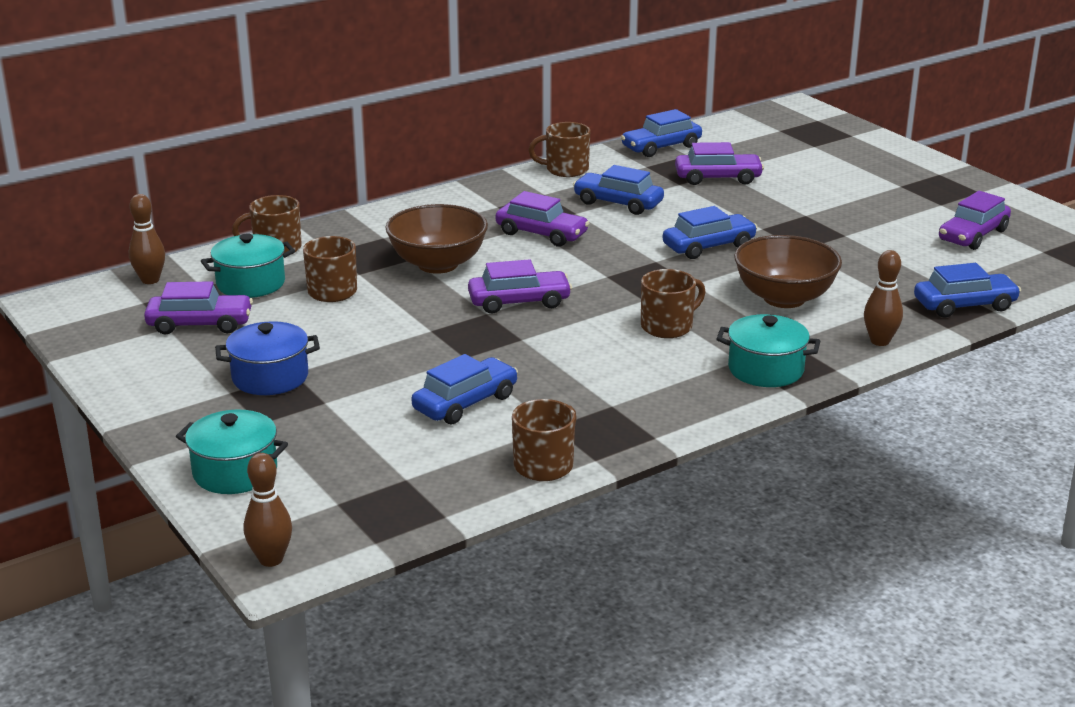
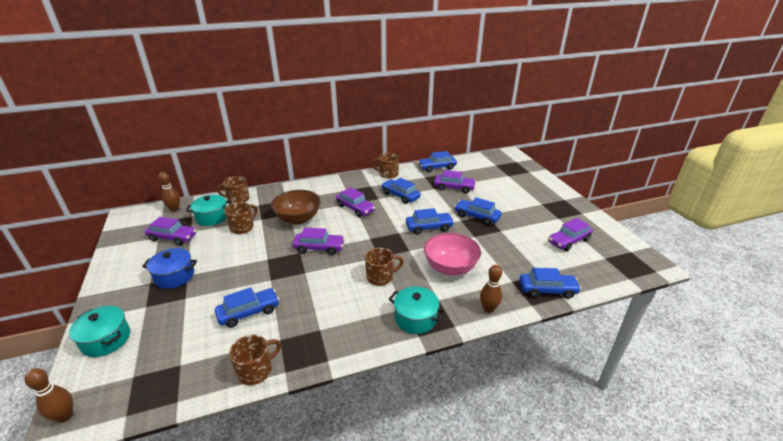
camera: 15 degrees right, 5 degrees up
(784, 298) = (450, 268): brown bowl -> pink bowl
(789, 219) = (477, 216): none -> blue car

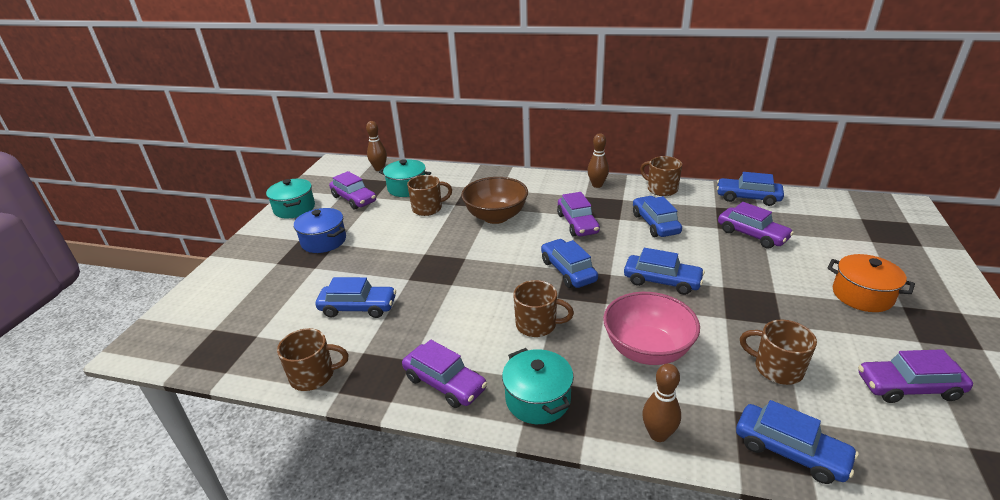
camera: 35 degrees right, 0 degrees up
(65, 416) = (142, 341): brown bowling pin -> brown bowling pin (597, 185)
(106, 340) = (222, 283): turquoise pot -> turquoise pot (294, 208)
(238, 199) = (448, 174): brown mug -> brown mug (777, 368)
(319, 248) = (491, 260): purple car -> purple car (444, 383)
(477, 216) = (756, 289): blue car -> blue car (568, 271)
(523, 204) = (862, 295): none -> orange pot

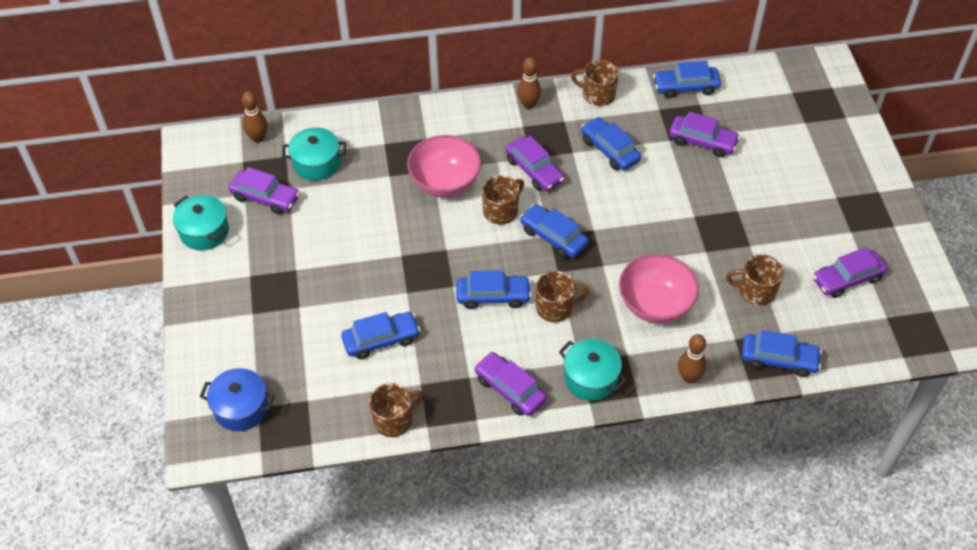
camera: 25 degrees left, 20 degrees up
(323, 241) = (280, 269): blue pot -> blue pot (241, 408)
(428, 208) = (363, 190): brown mug -> brown mug (501, 211)
(444, 383) = (510, 389): purple car -> purple car turned 150 degrees counterclockwise
(496, 216) = (445, 182): brown bowl -> pink bowl
(662, 281) = (641, 225): blue car -> blue car (493, 296)
(862, 295) = (805, 194): orange pot -> none

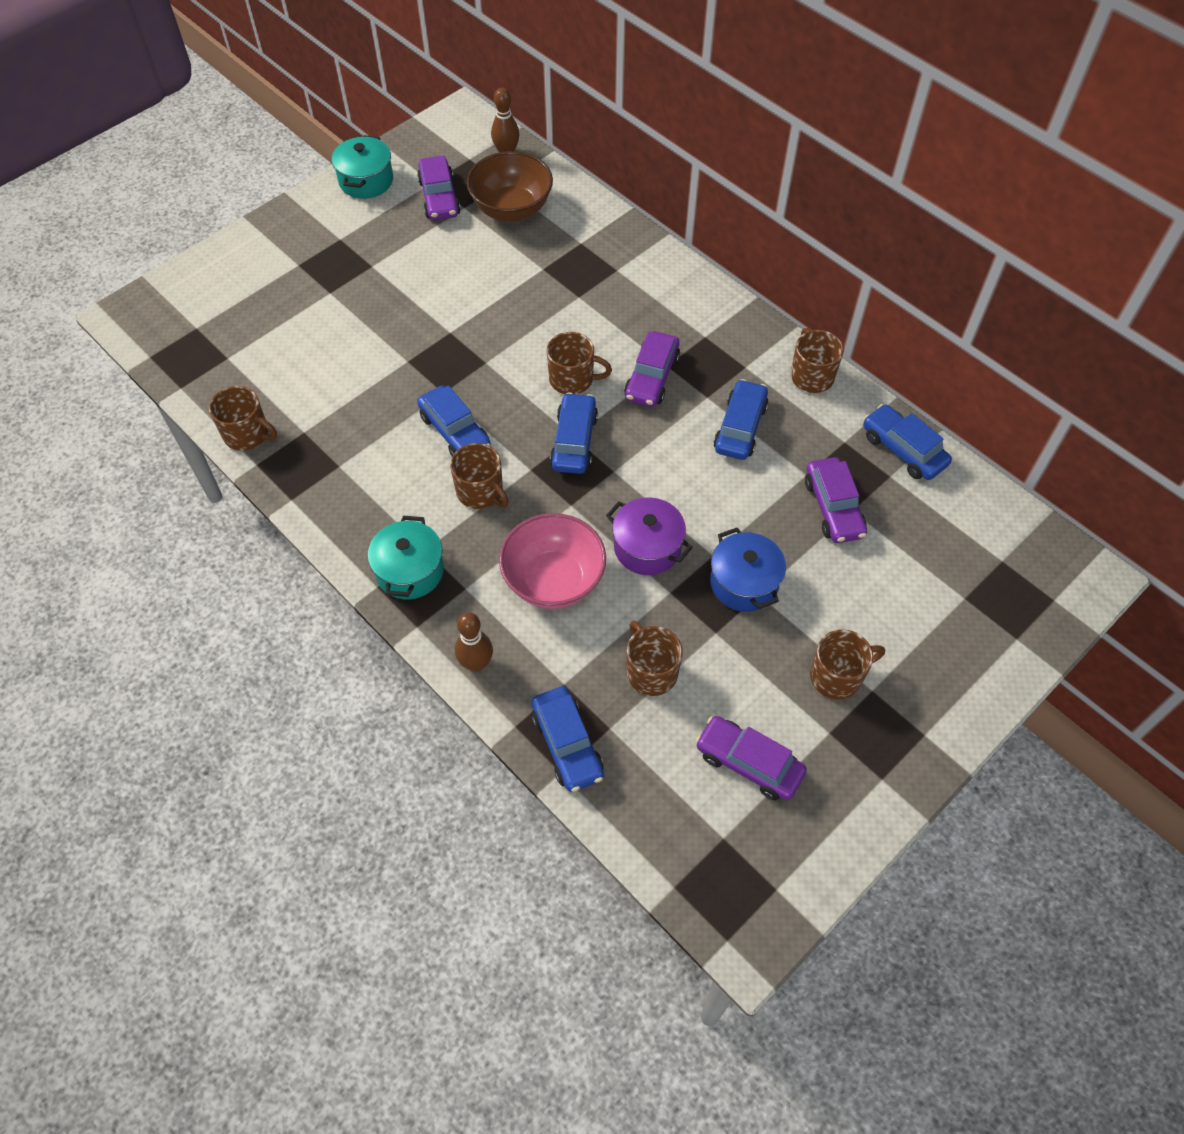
camera: 55 degrees right, 5 degrees up
(241, 408) = (187, 317): blue pot -> blue pot (744, 583)
(316, 163) = (511, 209): turquoise pot -> brown bowl
(381, 340) = (335, 373): blue car -> none
(445, 182) = (571, 315): pink bowl -> none
(510, 389) = (347, 507): purple car -> none
(528, 104) = (740, 325): brown bowling pin -> none
(665, 244) = (647, 547): none -> purple pot
(817, 207) = (837, 676): none -> brown mug

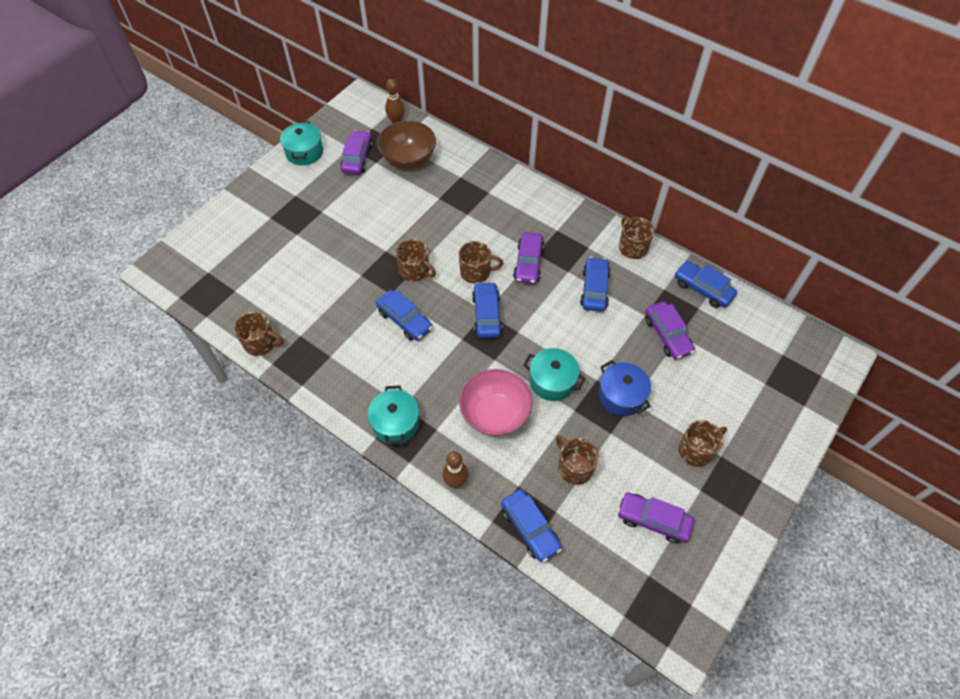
camera: 10 degrees left, 0 degrees up
(439, 198) = (357, 158): purple car -> purple car turned 150 degrees counterclockwise
(480, 492) = (431, 360): brown mug -> brown mug (415, 271)
(647, 547) = (552, 381): purple pot -> turquoise pot

